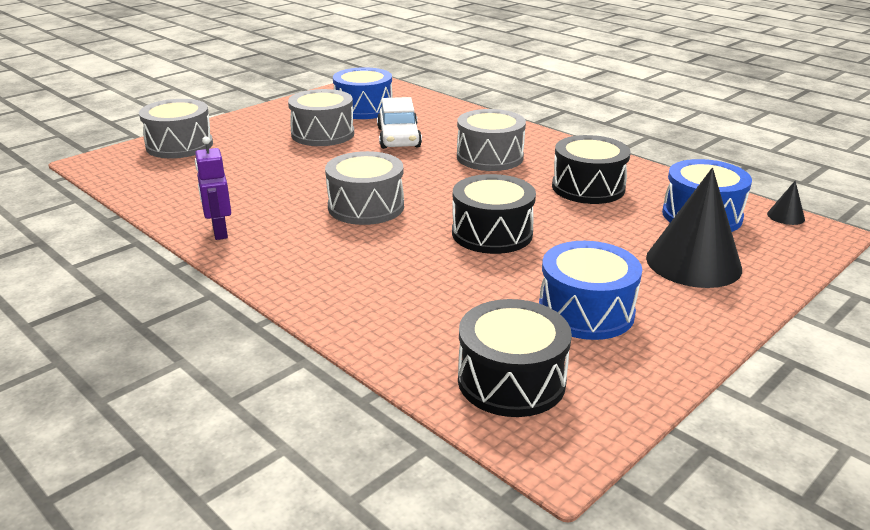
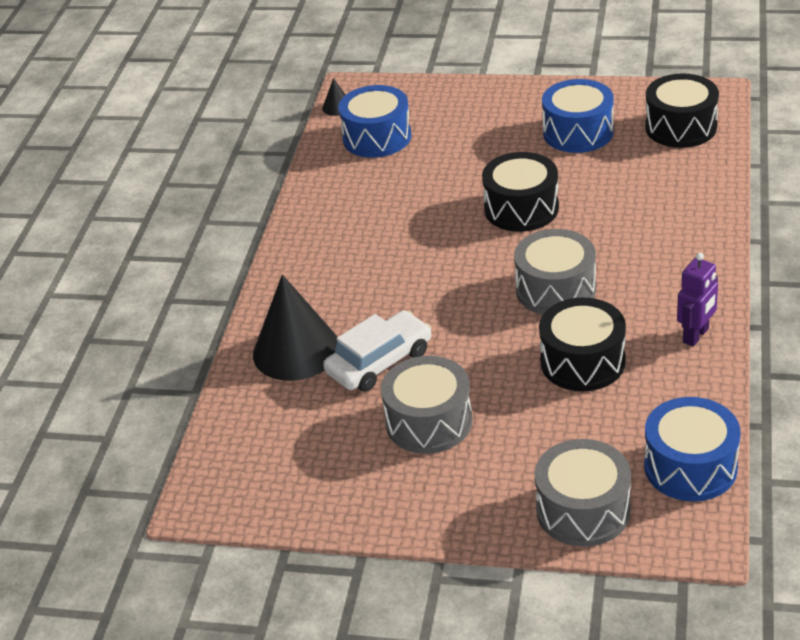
camera: 120 degrees left, 10 degrees up
(363, 109) = (316, 442): blue drum -> blue drum (690, 467)
(489, 157) = (369, 279): grey drum -> none
(588, 187) = (380, 201): black drum -> black drum (582, 362)
(693, 263) = (462, 118): black cone -> black cone (296, 350)

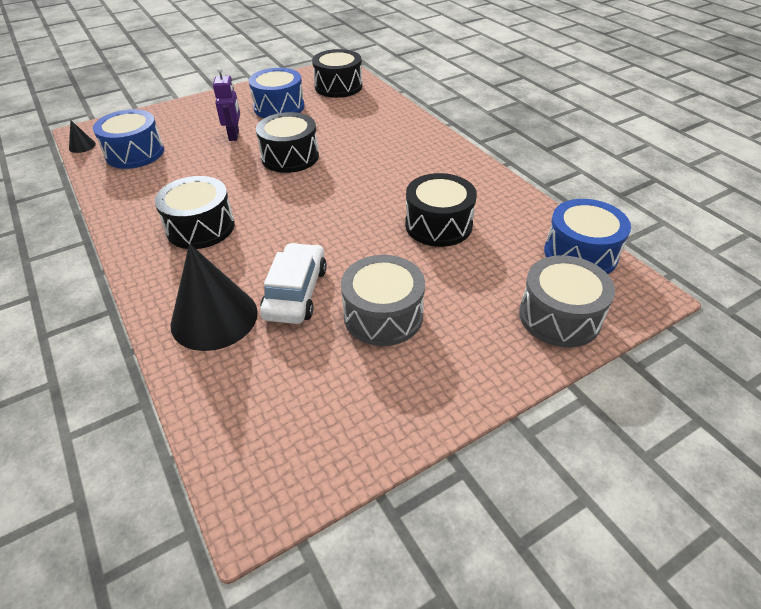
camera: 45 degrees left, 5 degrees up
(361, 255) = (200, 227): none -> black drum
(555, 289) = (368, 192): grey drum -> none
(696, 336) = (483, 181): purple robot -> purple robot (234, 135)

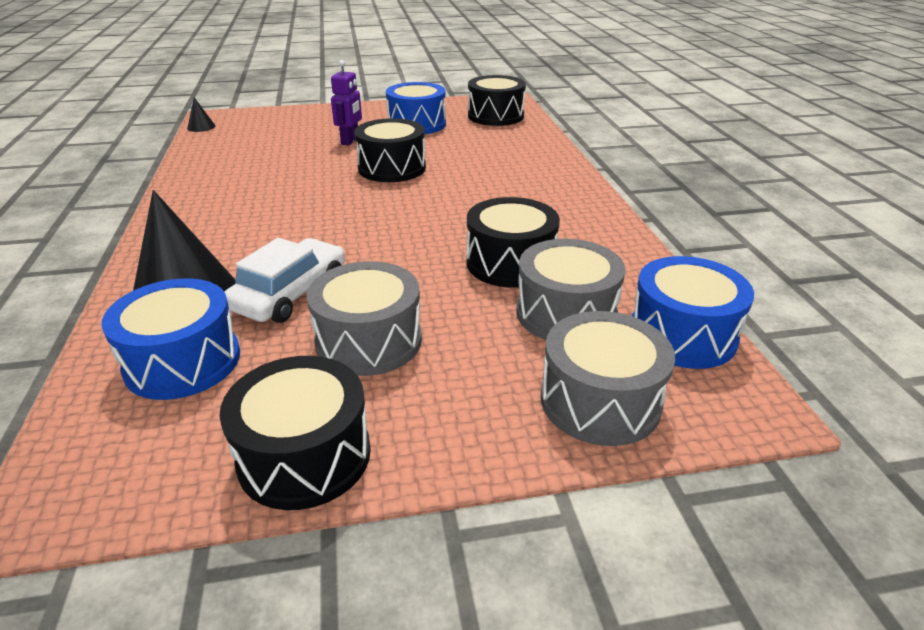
camera: 20 degrees right, 10 degrees down
(135, 153) = (242, 140): blue drum -> blue drum (183, 361)
(200, 227) = (247, 212): black drum -> black drum (304, 455)
(500, 257) = (566, 313): none -> grey drum

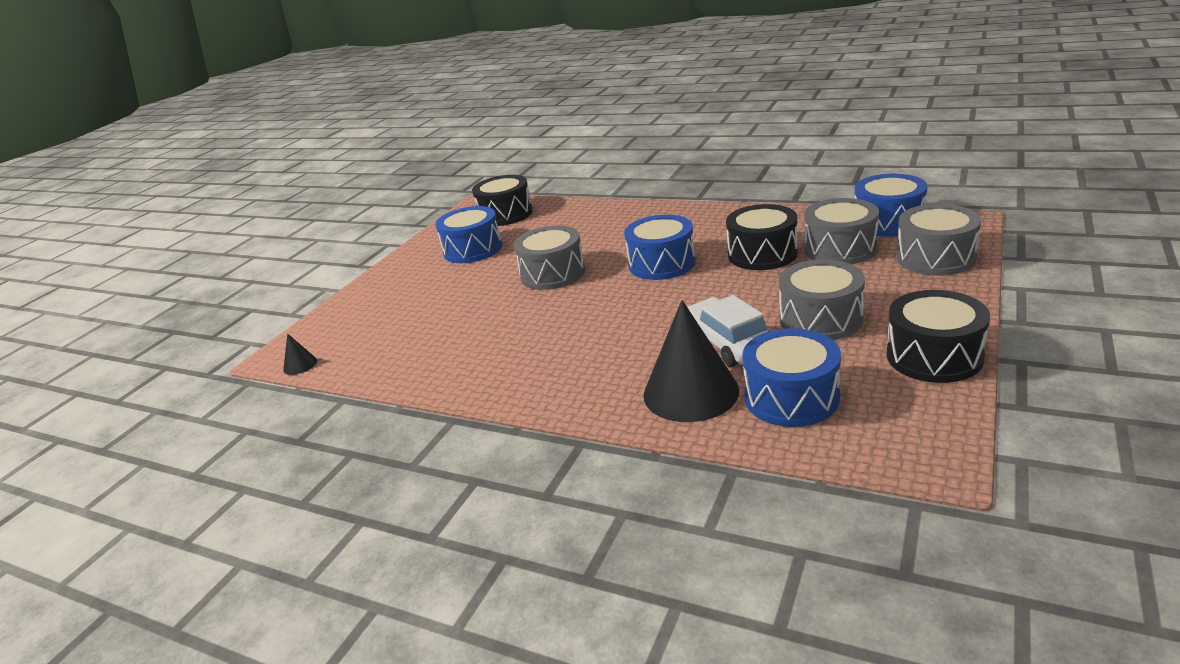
camera: 50 degrees left, 5 degrees down
(350, 141) = (465, 285): purple robot -> none
(392, 168) = (552, 274): black drum -> grey drum
(446, 212) = (662, 264): none -> blue drum

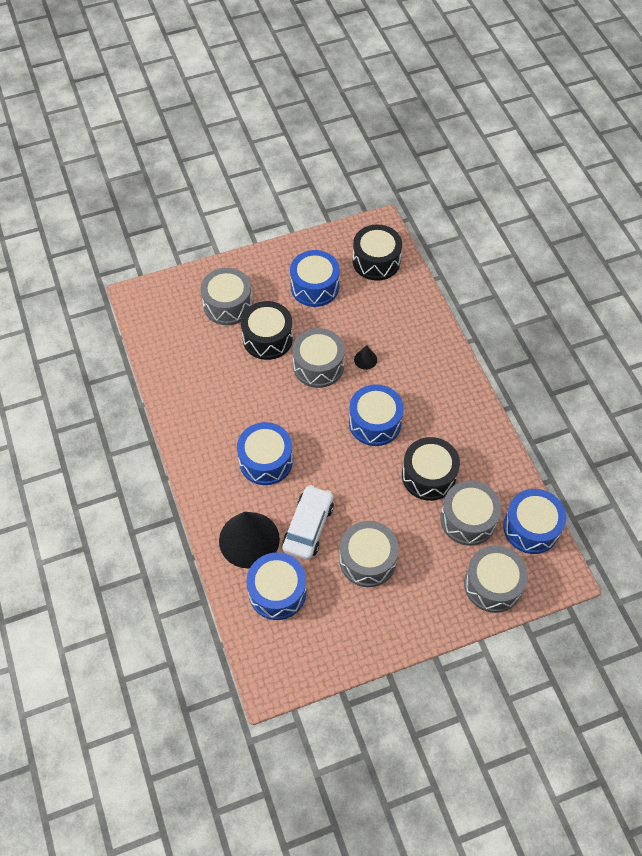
camera: 40 degrees right, 30 degrees up
(300, 365) = (136, 317): black cone -> black cone (365, 359)
(400, 301) = (228, 305): none -> grey drum
(606, 342) = (266, 461): none -> blue drum
(934, 356) = (365, 641): black drum -> black drum (267, 338)

